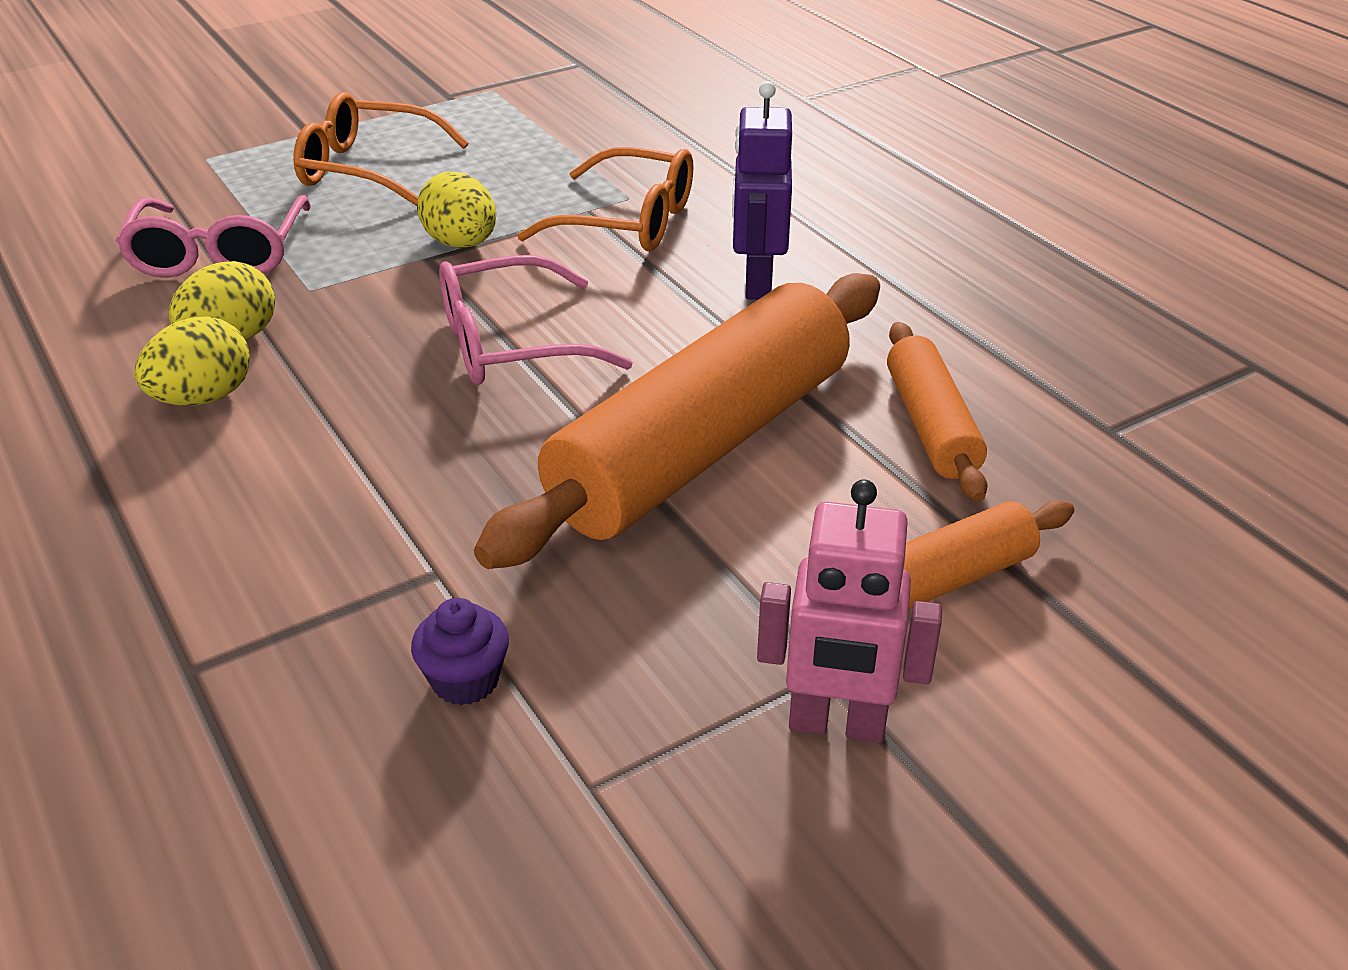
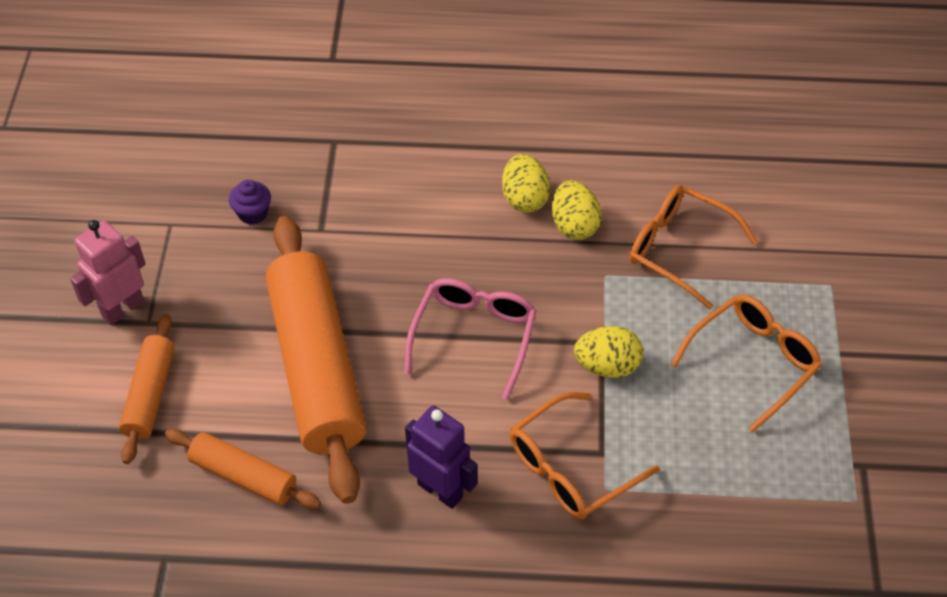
camera: 125 degrees right, 15 degrees up
(219, 254) = (679, 249): pink glasses -> orange glasses

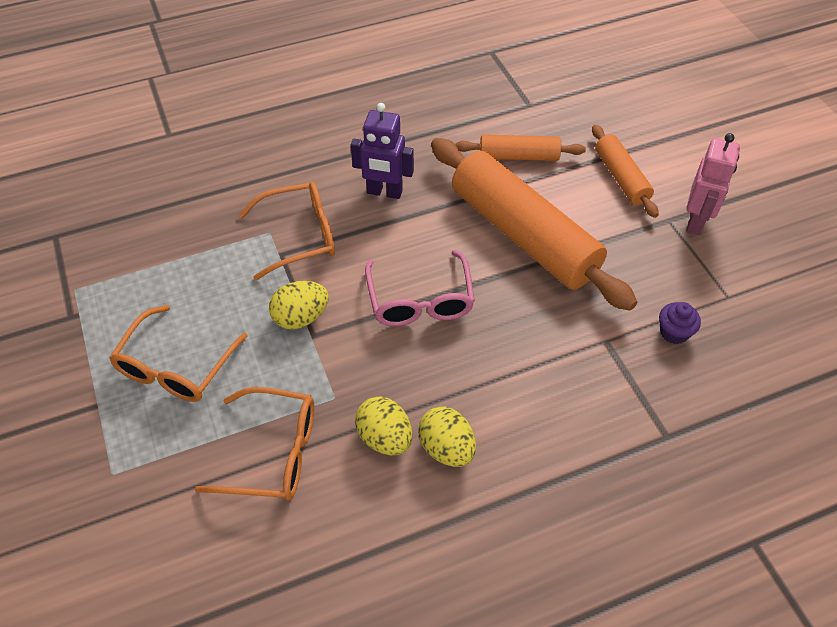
camera: 155 degrees right, 0 degrees up
(571, 468) = (299, 236): orange glasses -> orange glasses turned 45 degrees clockwise

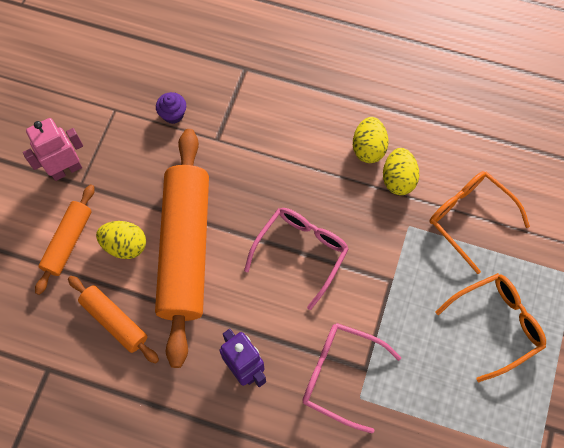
camera: 140 degrees left, 15 degrees up
(299, 236) = (340, 375): orange glasses -> pink glasses
(301, 317) = (389, 300): yellow egg -> yellow egg (125, 245)

